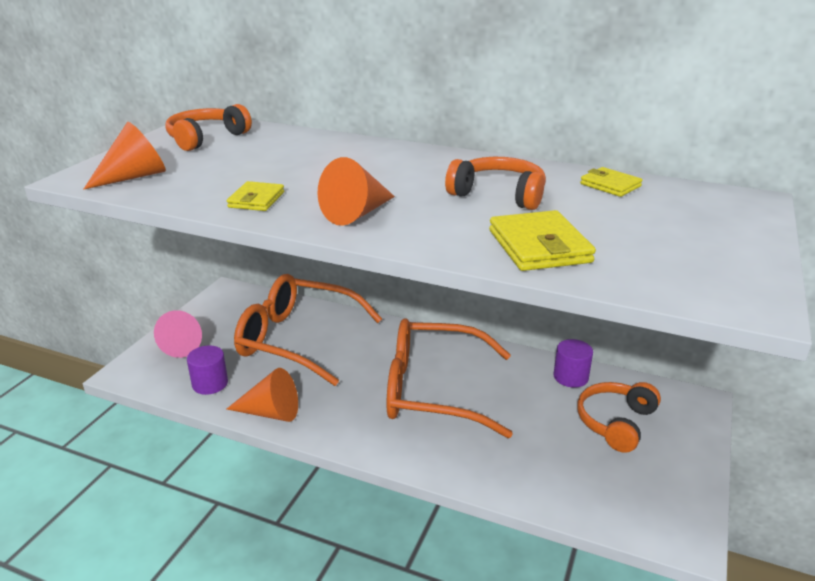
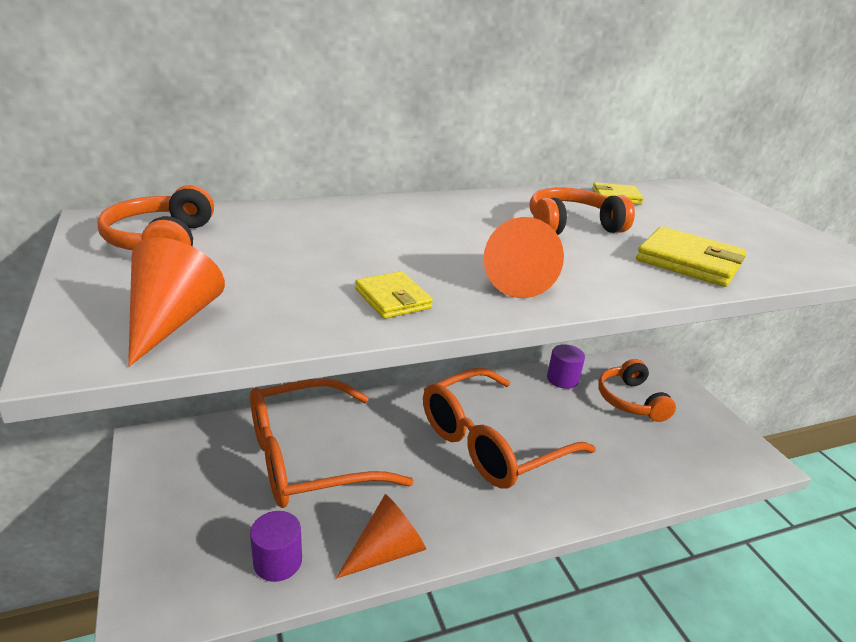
camera: 45 degrees left, 0 degrees up
(185, 344) = (180, 532): pink cone -> none

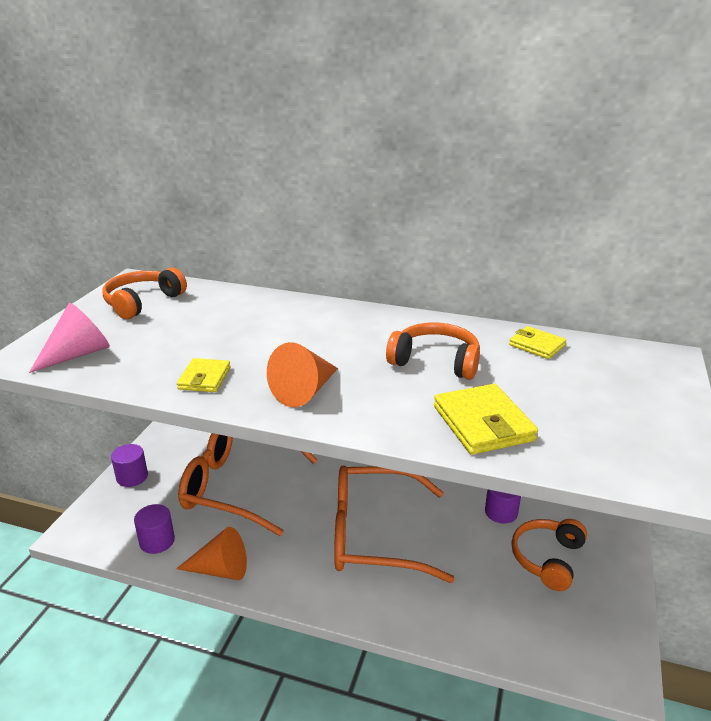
camera: 40 degrees right, 0 degrees up
(159, 506) = (132, 477): none -> purple cylinder
(171, 321) = (78, 354): orange cone -> pink cone

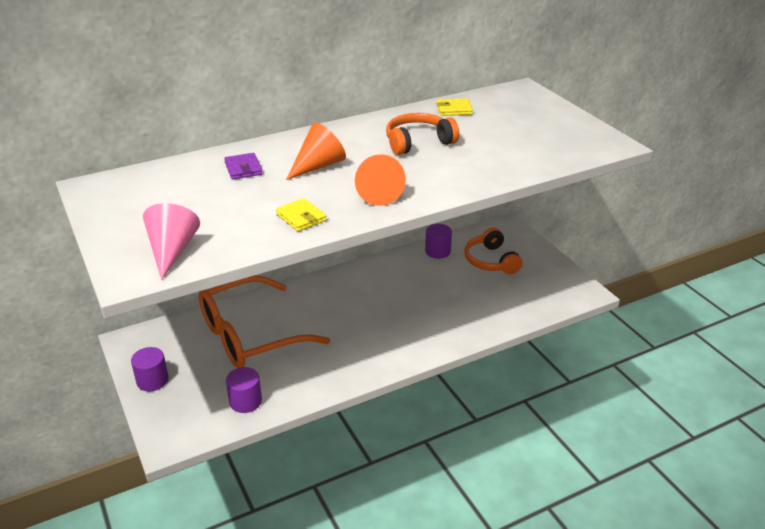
camera: 45 degrees left, 5 degrees up
(143, 302) = (138, 197): orange headphones -> none
(220, 569) = (318, 386): orange cone -> orange cone (318, 166)
(247, 314) = (243, 169): none -> purple wallet
(374, 535) = (384, 306): orange glasses -> none
(483, 423) = (496, 162): yellow wallet -> none

